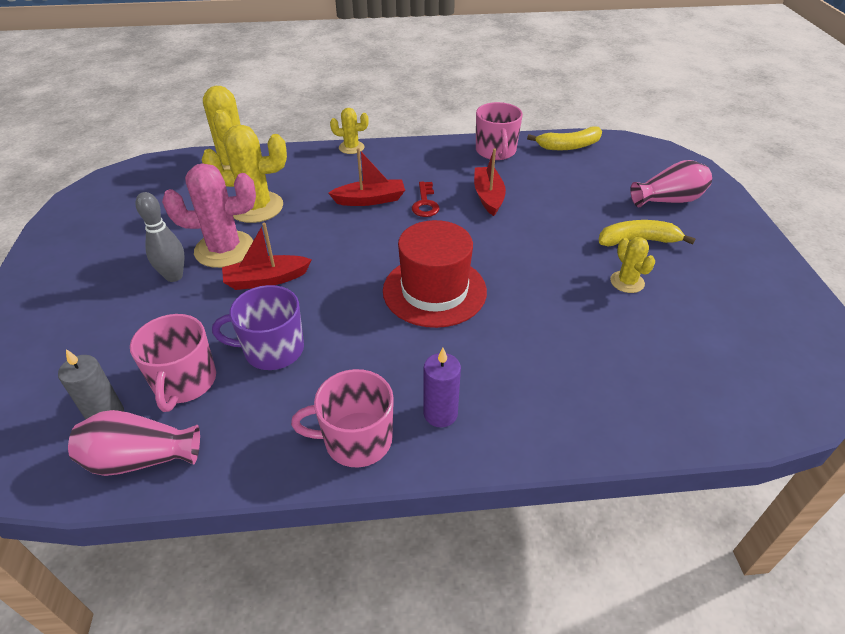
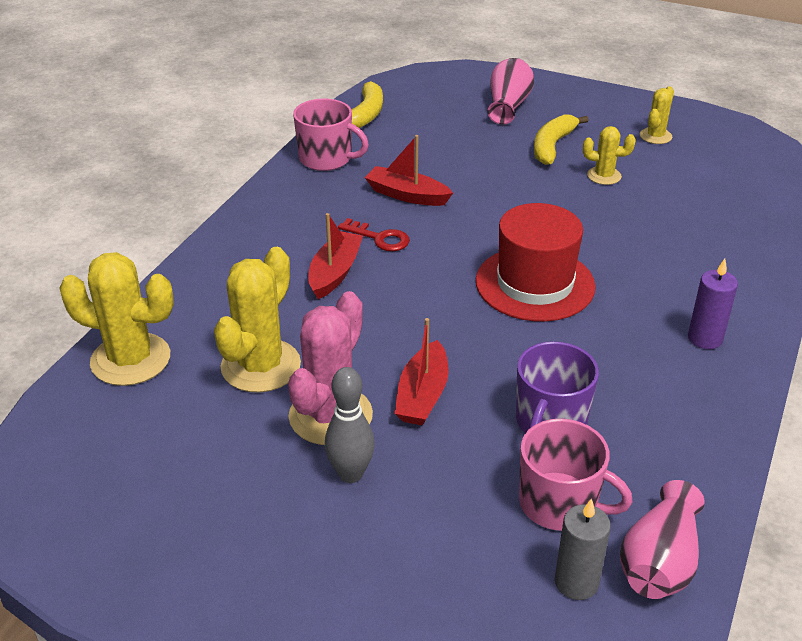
camera: 60 degrees left, 5 degrees down
(351, 147) = (202, 251): yellow cactus -> yellow cactus (655, 136)
(356, 440) = (710, 399): pink mug -> none

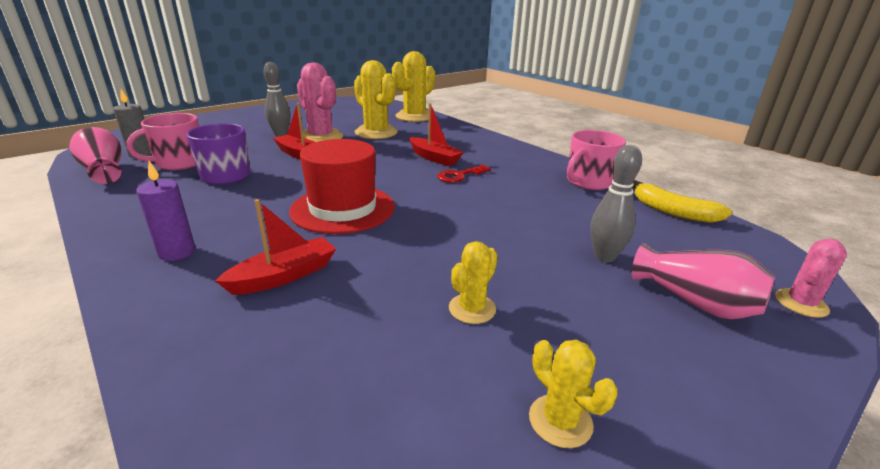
camera: 115 degrees right, 10 degrees down
(407, 195) = (511, 196): red boat -> red boat (284, 276)
(472, 76) = (801, 303): none -> pink cactus
(481, 138) = (604, 257): none -> grey bowling pin
(552, 146) = (567, 297): yellow banana -> none

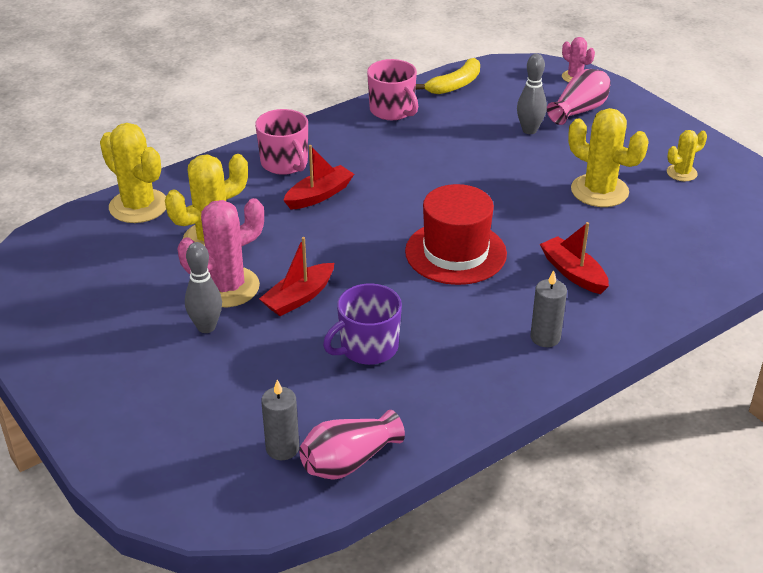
camera: 85 degrees left, 10 degrees up
(177, 252) = (545, 337): purple candle -> grey candle
(179, 163) = (320, 399): pink mug -> pink mug (285, 163)
(459, 175) = (374, 181): red key -> none
(472, 309) = (599, 191): yellow cactus -> yellow cactus, size x1.85

